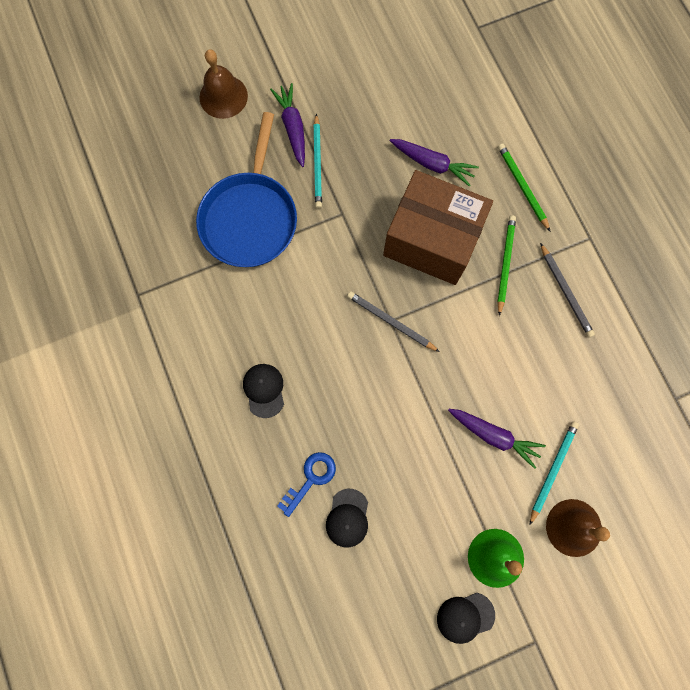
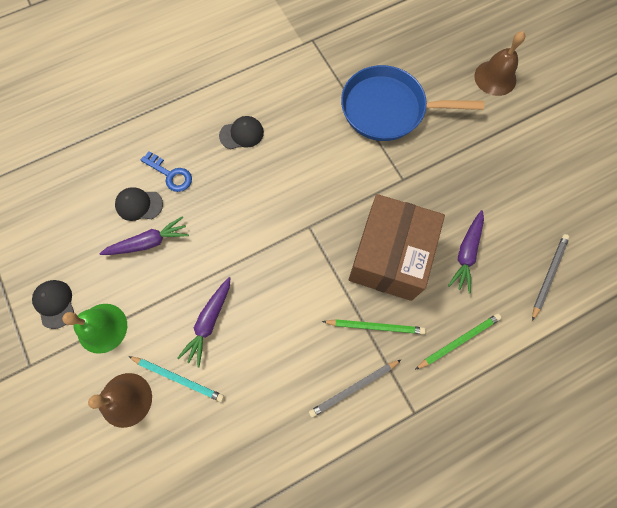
camera: 85 degrees right, 5 degrees down
(292, 128) = (477, 133): purple carrot -> purple carrot (149, 242)
(318, 163) = (447, 156): turquoise pencil -> none
(390, 322) = (308, 226): grey pencil -> grey pencil (548, 275)

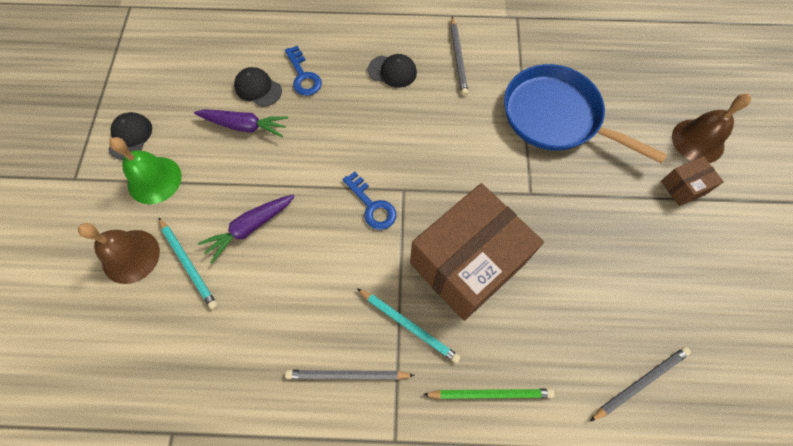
camera: 30 degrees right, 5 degrees down
(287, 97) = (458, 58): none -> grey pencil
(293, 252) = (372, 206): none -> blue key
(375, 326) = (409, 325): green pencil -> turquoise pencil
(466, 253) = (555, 305): purple carrot -> none
(504, 118) = (683, 187): none -> brown box

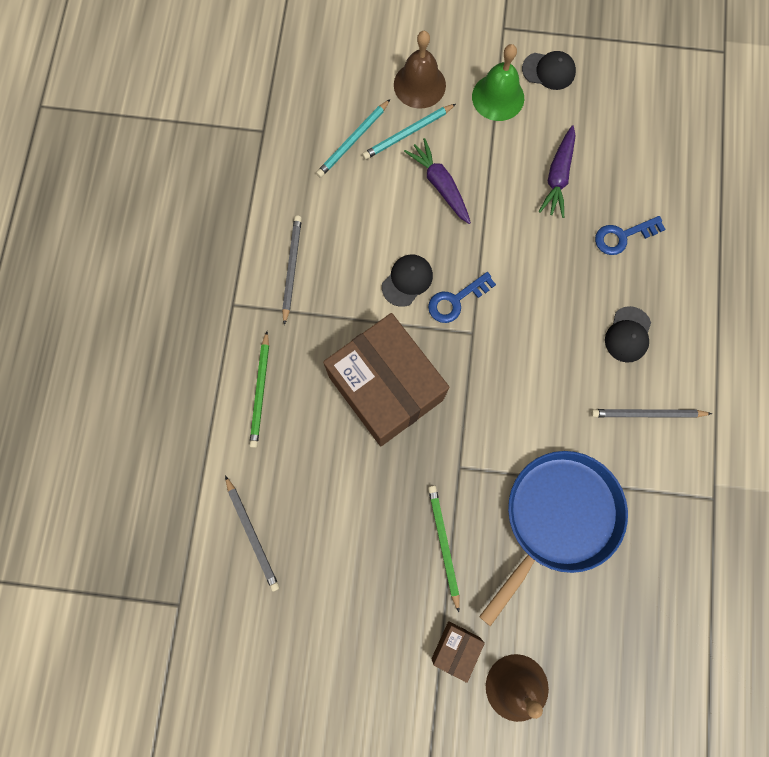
camera: 95 degrees right, 10 degrees up
(258, 88) = (606, 189): black cap -> black cap (407, 280)
(409, 325) = (330, 325): turquoise pencil -> turquoise pencil (353, 141)
(601, 202) = (443, 544): none -> green pencil
(683, 187) = (455, 648): brown box -> brown box turned 45 degrees clockwise

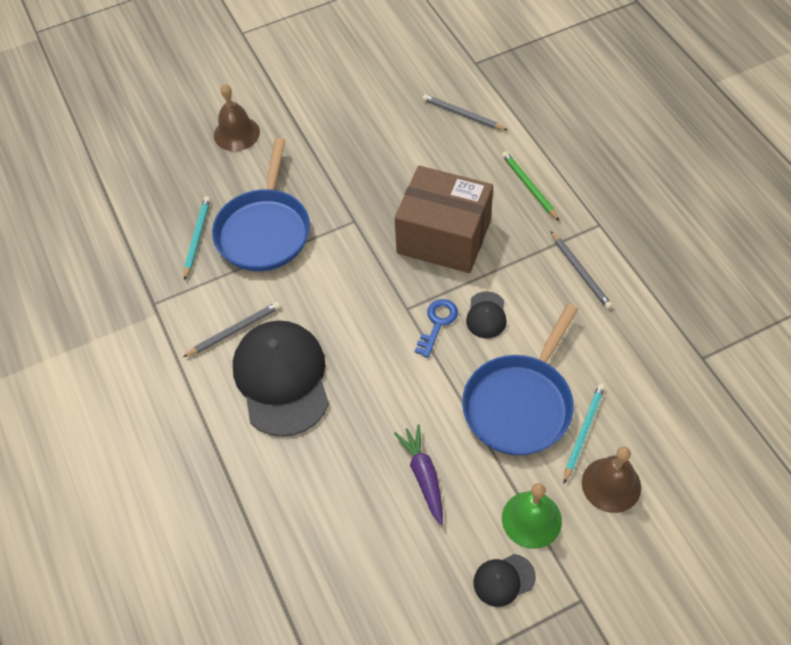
camera: 150 degrees right, 20 degrees down
(353, 141) = (623, 396): turquoise pencil -> turquoise pencil (197, 238)
(440, 185) = (520, 404): purple carrot -> blue pan
(443, 544) = (334, 175): green pencil -> none
(455, 648) = (288, 131): brown box -> none
(622, 236) = (332, 457): blue key -> none
(628, 334) = (282, 379): black cap -> black cap, size x2.25

